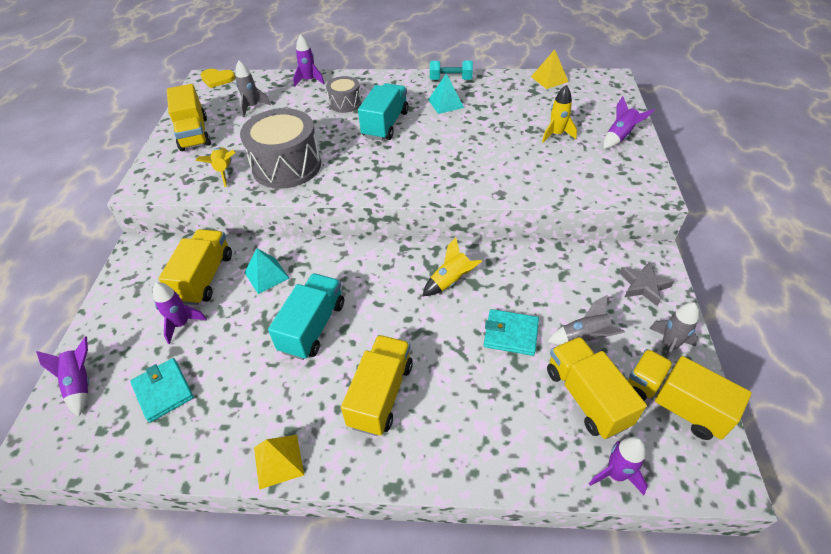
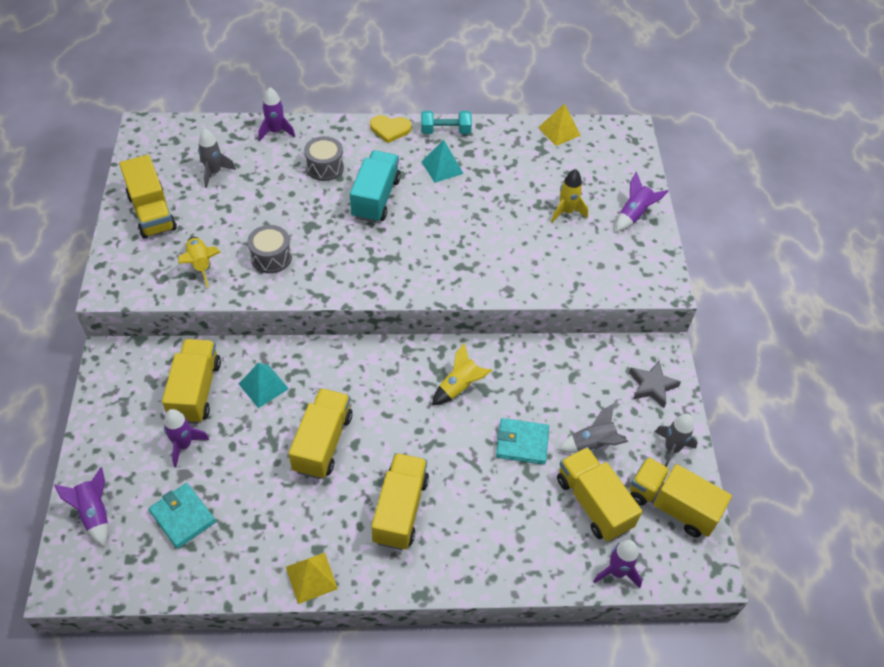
camera: 10 degrees left, 5 degrees up
(217, 79) = (160, 128): yellow heart -> yellow heart (390, 129)
(286, 166) = (271, 257): grey drum -> grey drum, size x0.53
(313, 327) = (323, 443): turquoise truck -> yellow truck

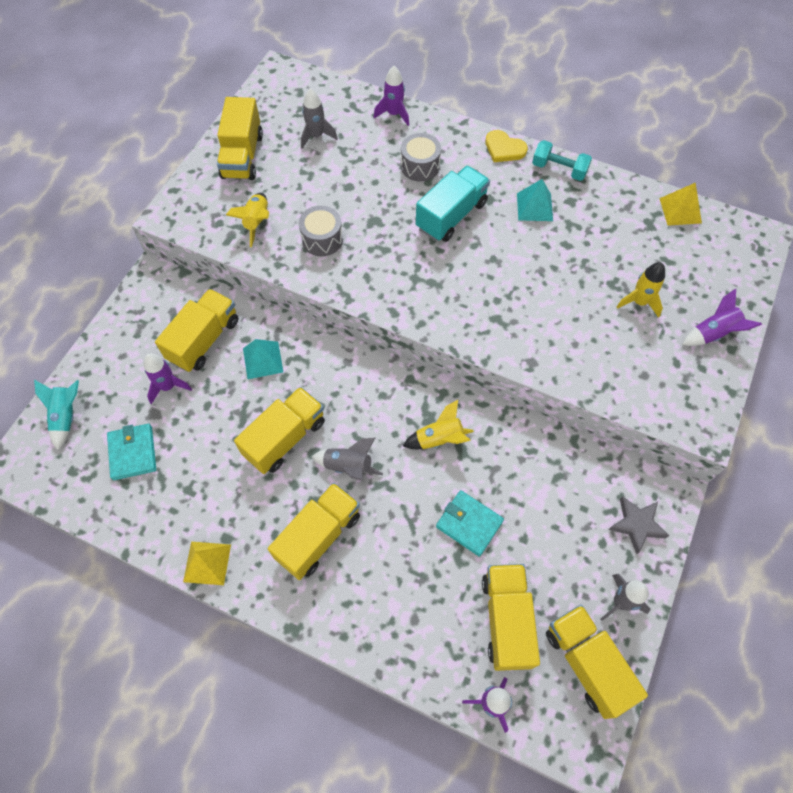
camera: 30 degrees right, 10 degrees up
(94, 513) = (67, 416): purple rocket -> turquoise rocket
(593, 444) = (539, 558): grey rocket -> grey rocket (348, 466)

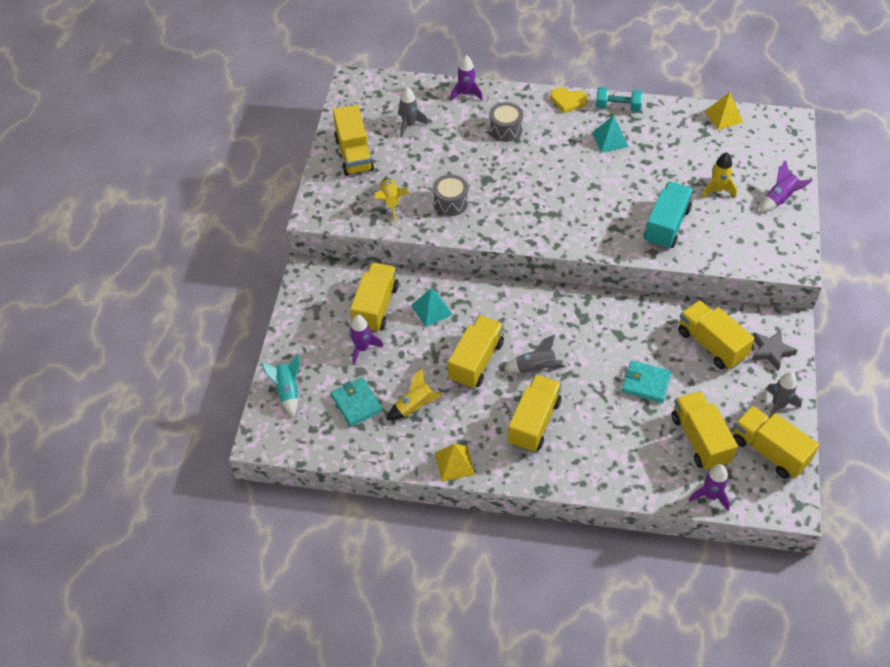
camera: 15 degrees left, 10 degrees down
(439, 439) = (598, 331): yellow rocket -> yellow rocket (415, 407)
(451, 216) = (547, 161): turquoise truck -> turquoise truck (666, 226)
(566, 495) = (711, 344): none -> yellow truck

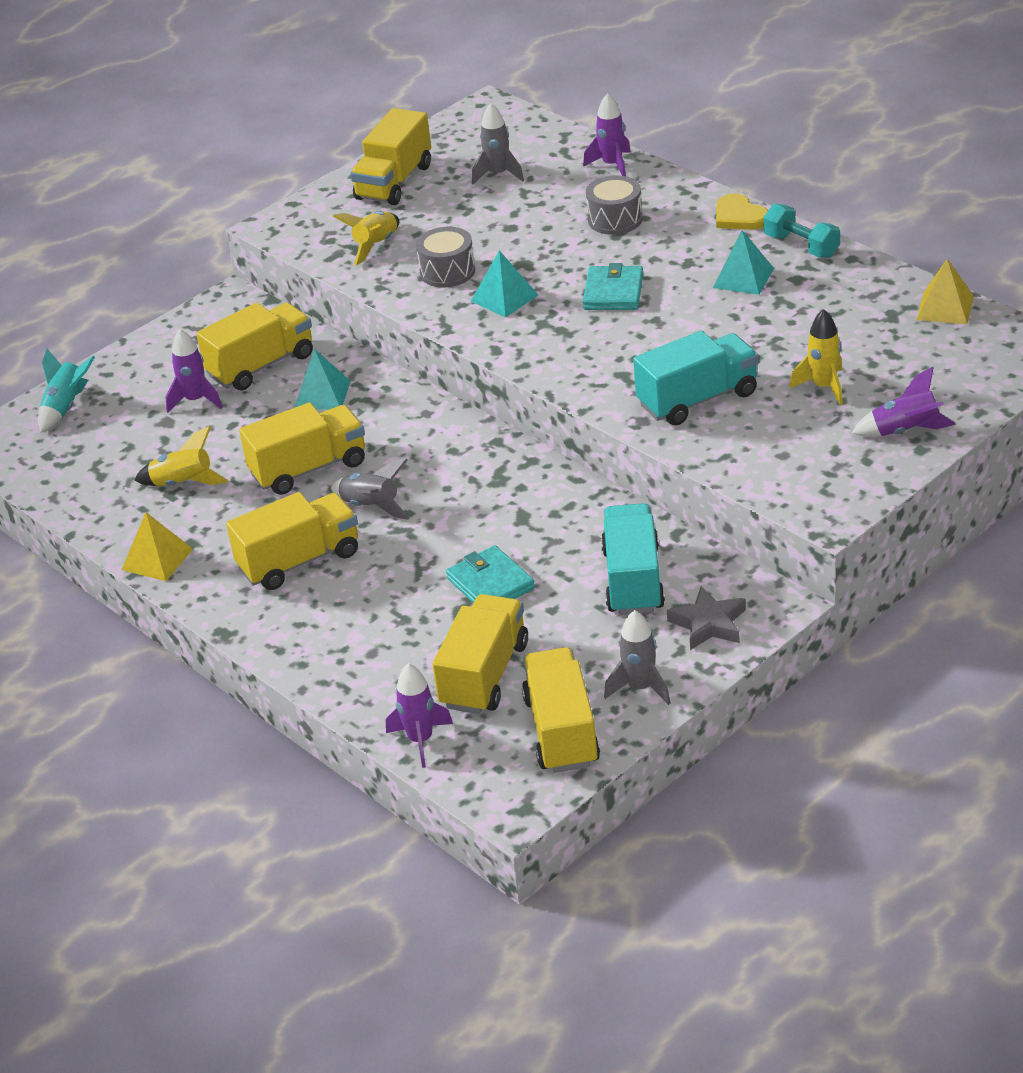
camera: 40 degrees right, 15 degrees down
(356, 403) = (124, 451): turquoise wallet -> turquoise wallet (613, 292)
(500, 206) = (504, 298): none -> turquoise pyramid
(711, 344) = (633, 580): yellow truck -> turquoise truck

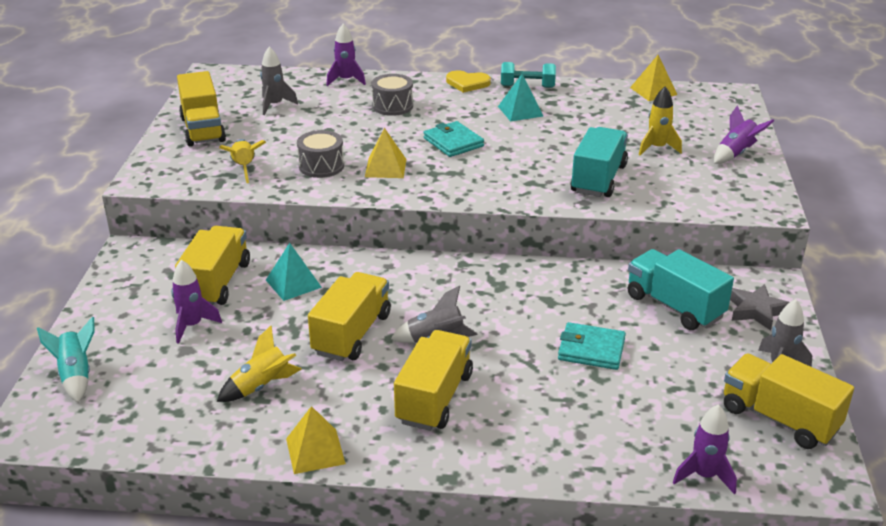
camera: 45 degrees left, 5 degrees down
(484, 675) = (677, 409): yellow truck -> none
(504, 298) = (385, 168): turquoise pyramid -> yellow pyramid

